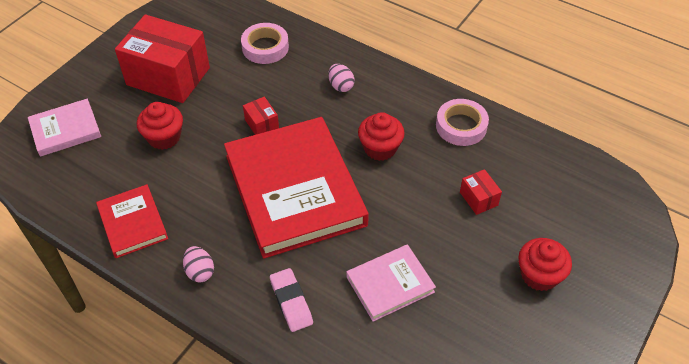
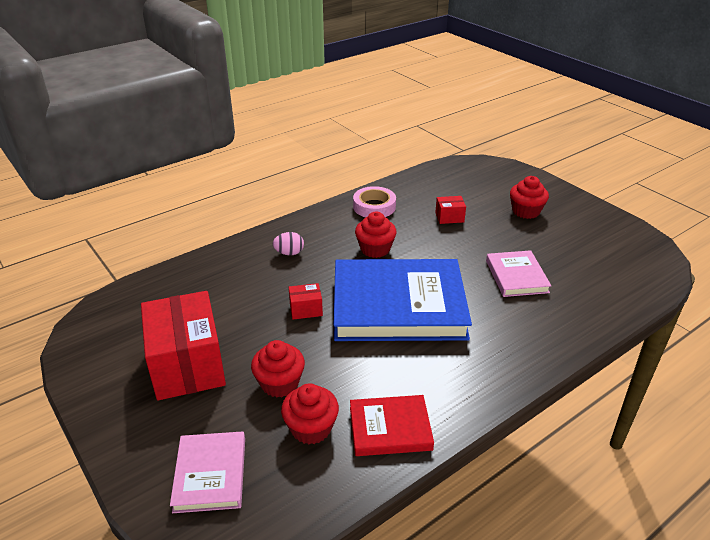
camera: 70 degrees left, 15 degrees down
(121, 172) = (311, 428): none -> red cupcake
(168, 76) = (187, 365): red box -> red box turned 60 degrees counterclockwise
(200, 271) = (471, 385): pink egg -> none
(265, 47) = (202, 286): pink tape -> none
(291, 302) = (520, 333): pink eraser -> none
(295, 190) = (398, 305): red book -> blue book

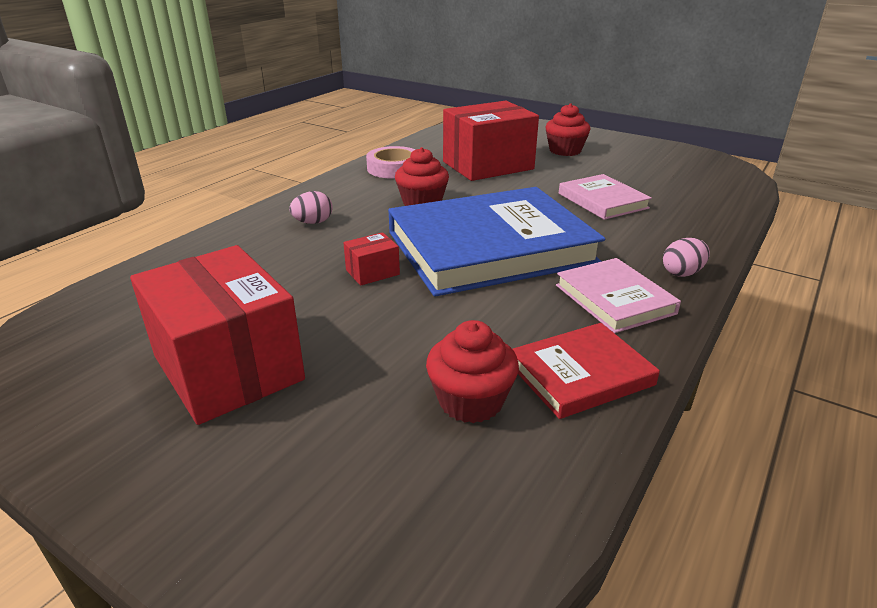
camera: 20 degrees left, 5 degrees down
(210, 474) = (348, 507): pink book -> pink book (614, 299)
(279, 383) = (388, 358): red cupcake -> none
(449, 217) = (488, 165): red box -> red box, size x2.37
(524, 364) = (682, 273): none -> pink egg

